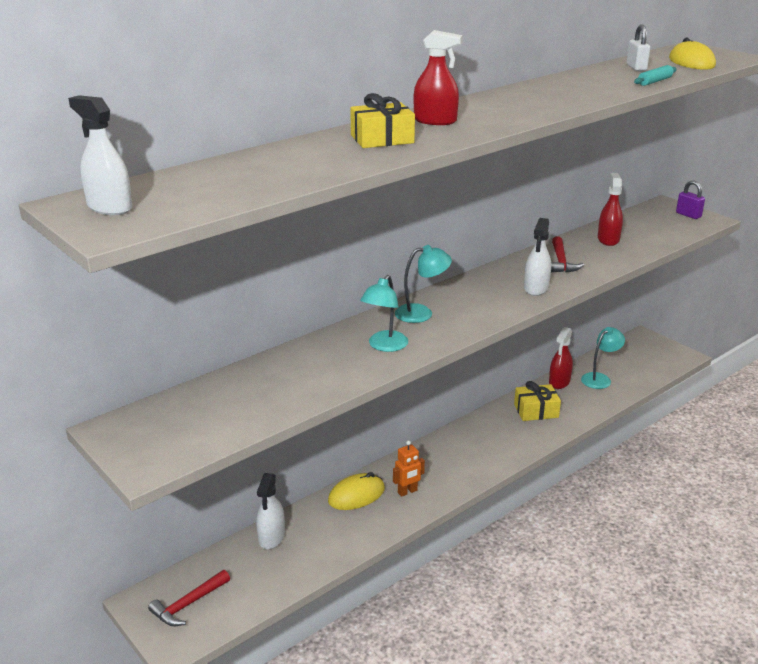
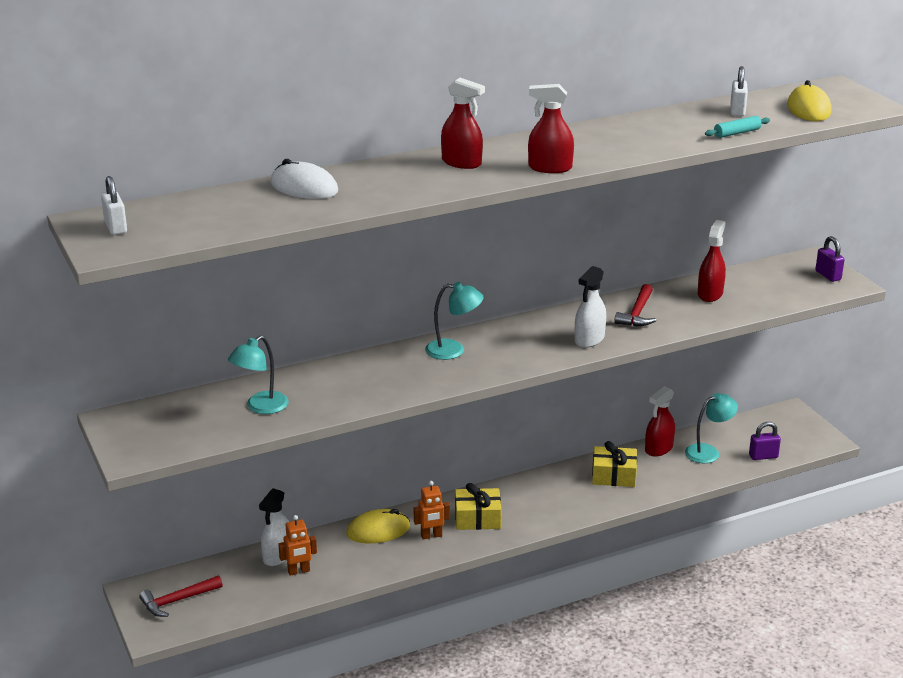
camera: 15 degrees right, 0 degrees up
(109, 207) = (115, 227): white spray bottle -> white padlock
(295, 153) = (304, 187): none -> white mouse
(298, 549) = (299, 571): none -> orange robot
(382, 139) = (394, 179): yellow gift -> yellow gift (477, 518)
(384, 346) = (397, 379): turquoise lamp -> turquoise lamp (260, 407)
(522, 118) = (550, 168): none -> red spray bottle
(644, 376) = (763, 456): none -> purple padlock

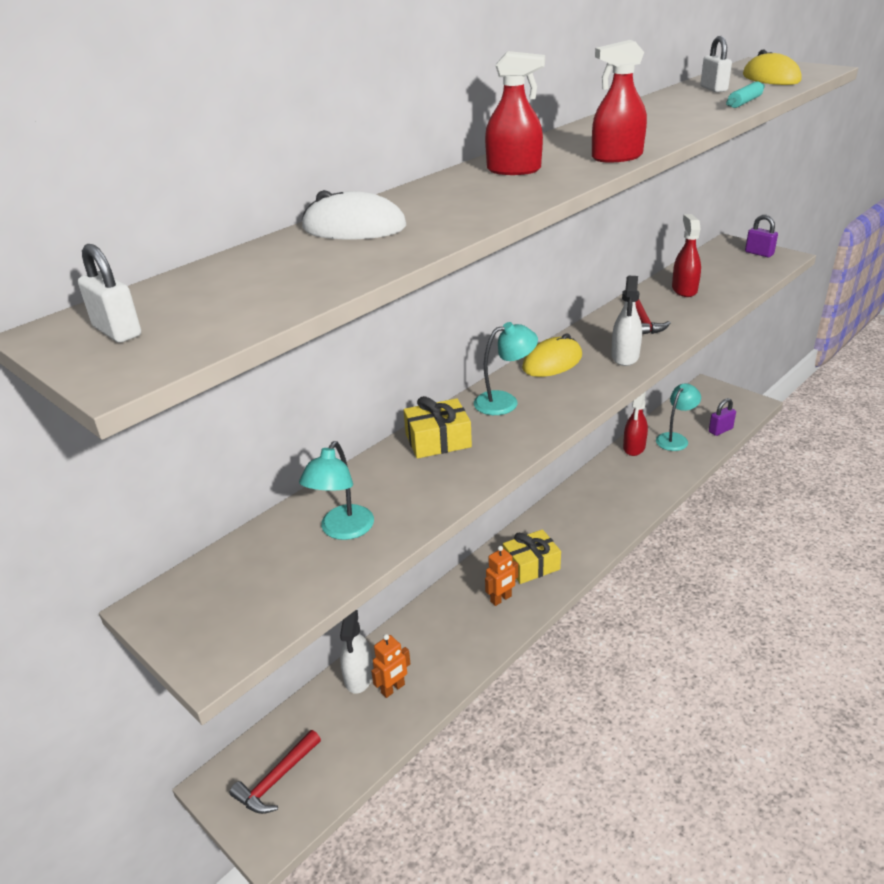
camera: 20 degrees left, 5 degrees up
(378, 530) = (445, 610): yellow mouse -> yellow mouse (552, 362)
(613, 476) = (618, 484): yellow gift -> yellow gift (438, 440)

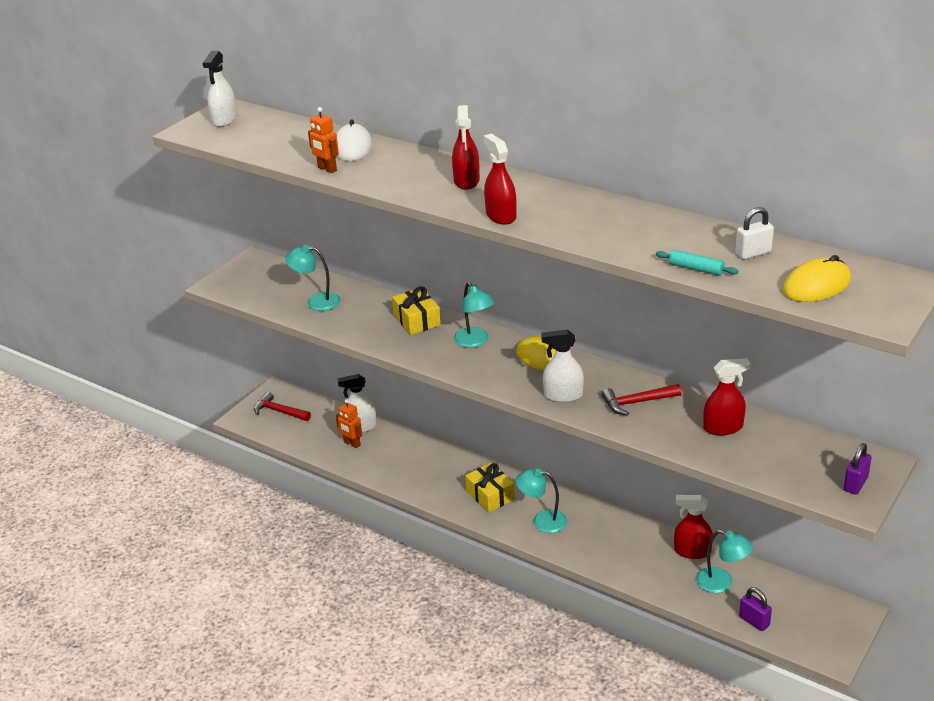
camera: 80 degrees right, 0 degrees up
(117, 331) = (224, 120): white padlock -> white spray bottle
(501, 599) = (447, 483): orange robot -> orange robot (327, 169)
(580, 531) = (542, 521): none -> turquoise lamp

